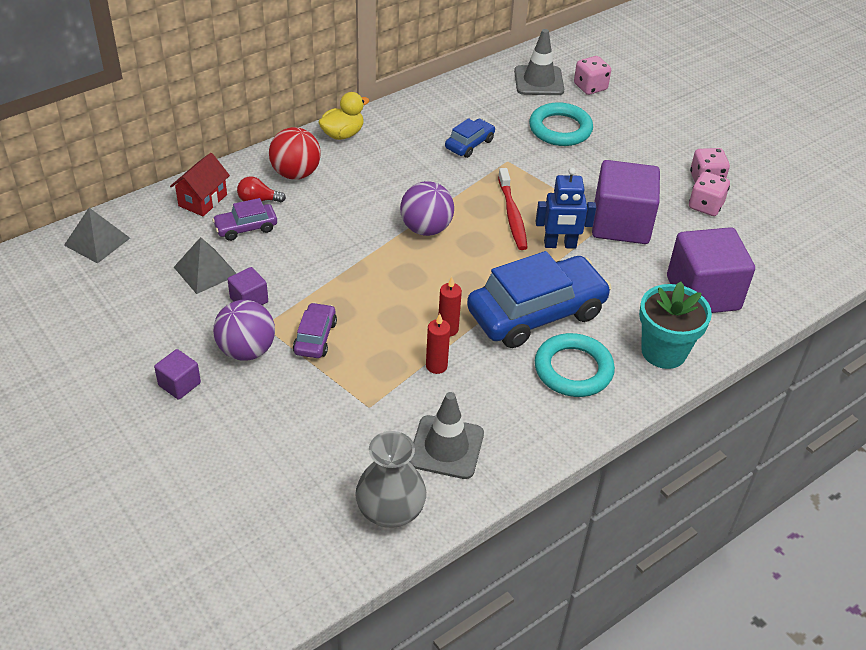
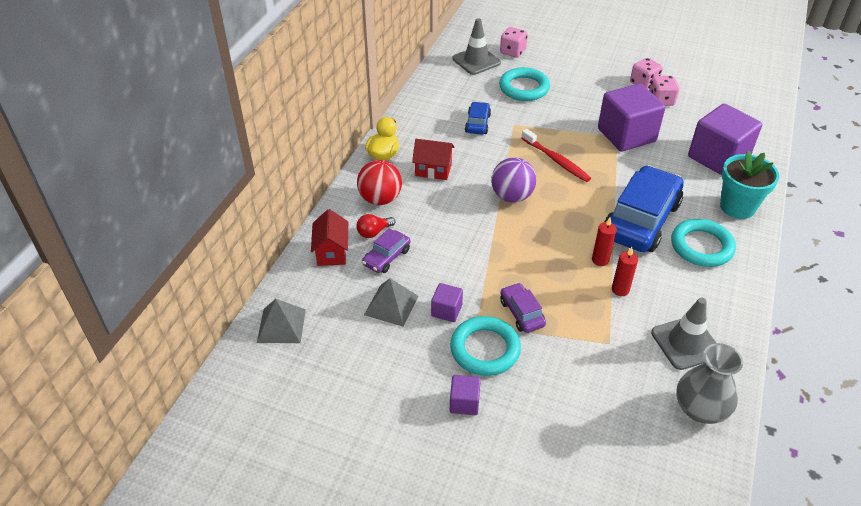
camera: 30 degrees left, 0 degrees up
(246, 350) = (485, 349): purple ball -> turquoise ring
(375, 169) = (433, 170): none -> red house
(560, 245) = (606, 166): blue robot -> none

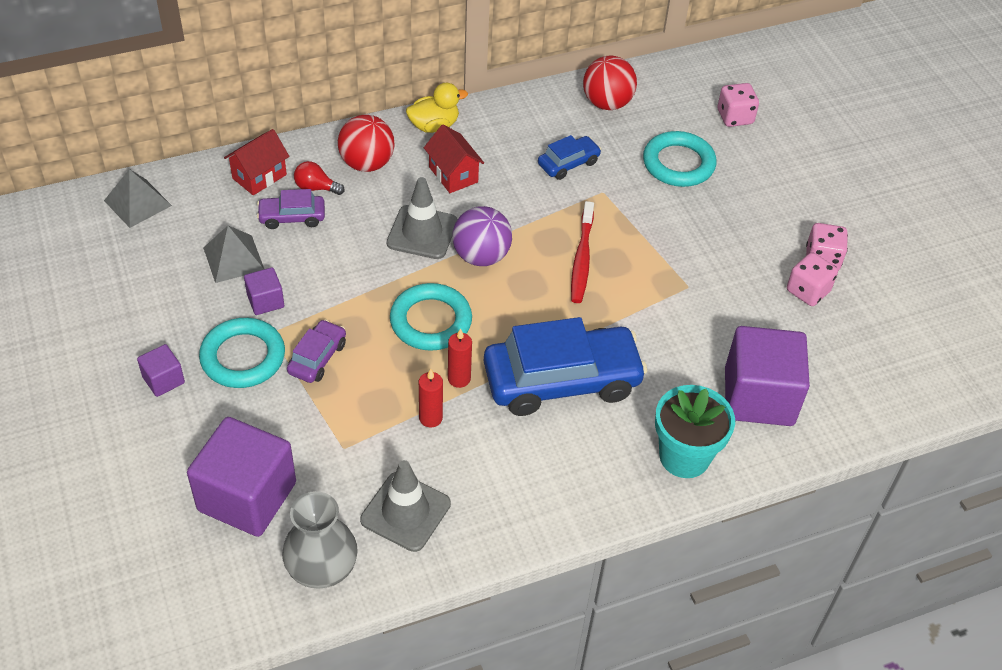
camera: 45 degrees right, 5 degrees up
(448, 84) = (607, 103): none -> red ball
(476, 61) = (678, 99): grey traffic cone -> grey traffic cone (422, 232)
(626, 135) = (700, 294): purple cube -> purple cube (247, 496)
(701, 246) = (575, 455): turquoise ring -> turquoise ring (431, 321)

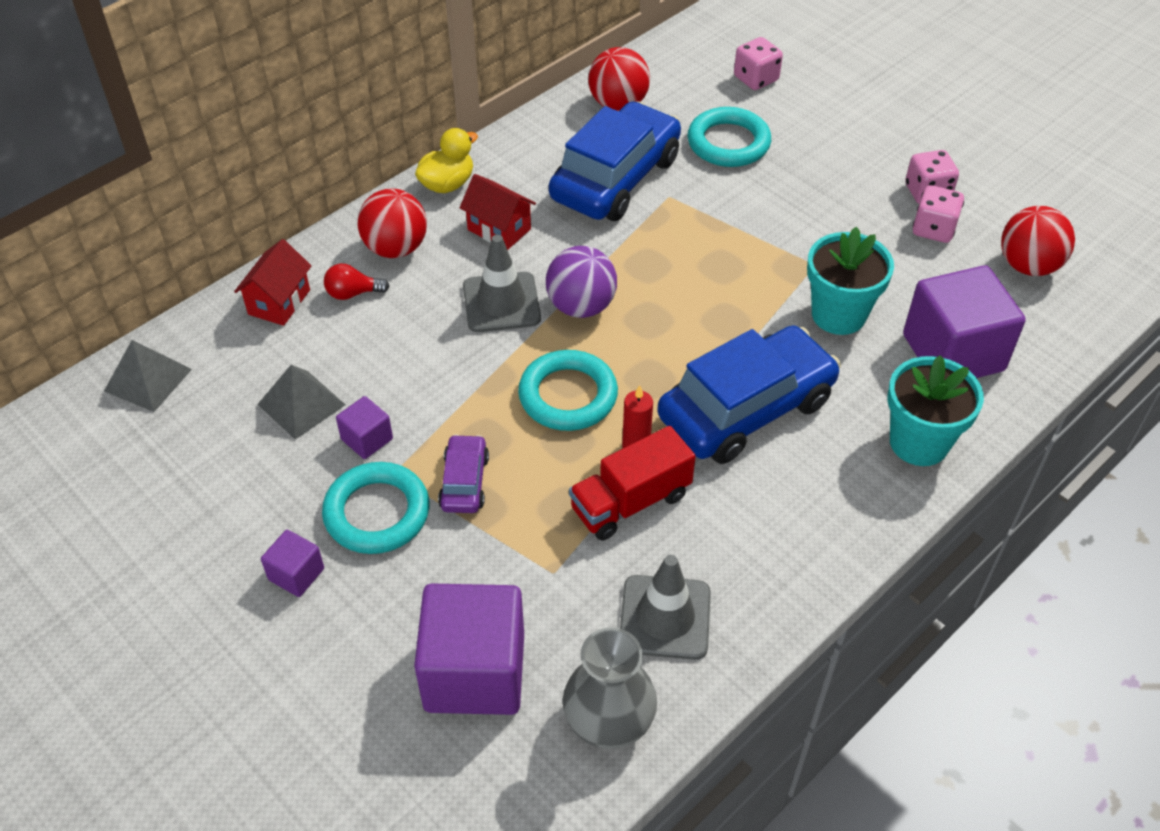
camera: 20 degrees left, 0 degrees up
(292, 217) = (344, 335): purple car -> none
(430, 418) = (630, 502): red candle -> red truck
(568, 163) = (615, 178): blue car -> blue car, size x2.13
(582, 259) = (689, 273): red toothbrush -> none
(682, 333) = (838, 314): none -> turquoise flower pot
(870, 349) = (1028, 265): none -> red ball

